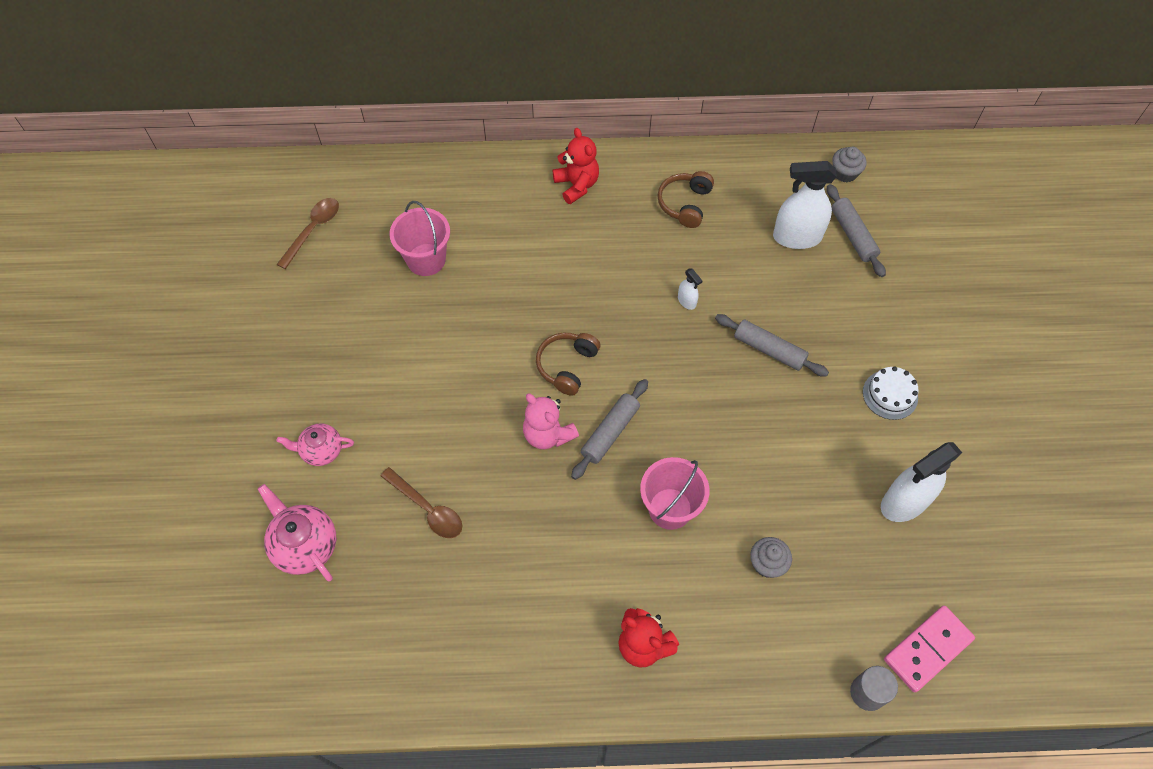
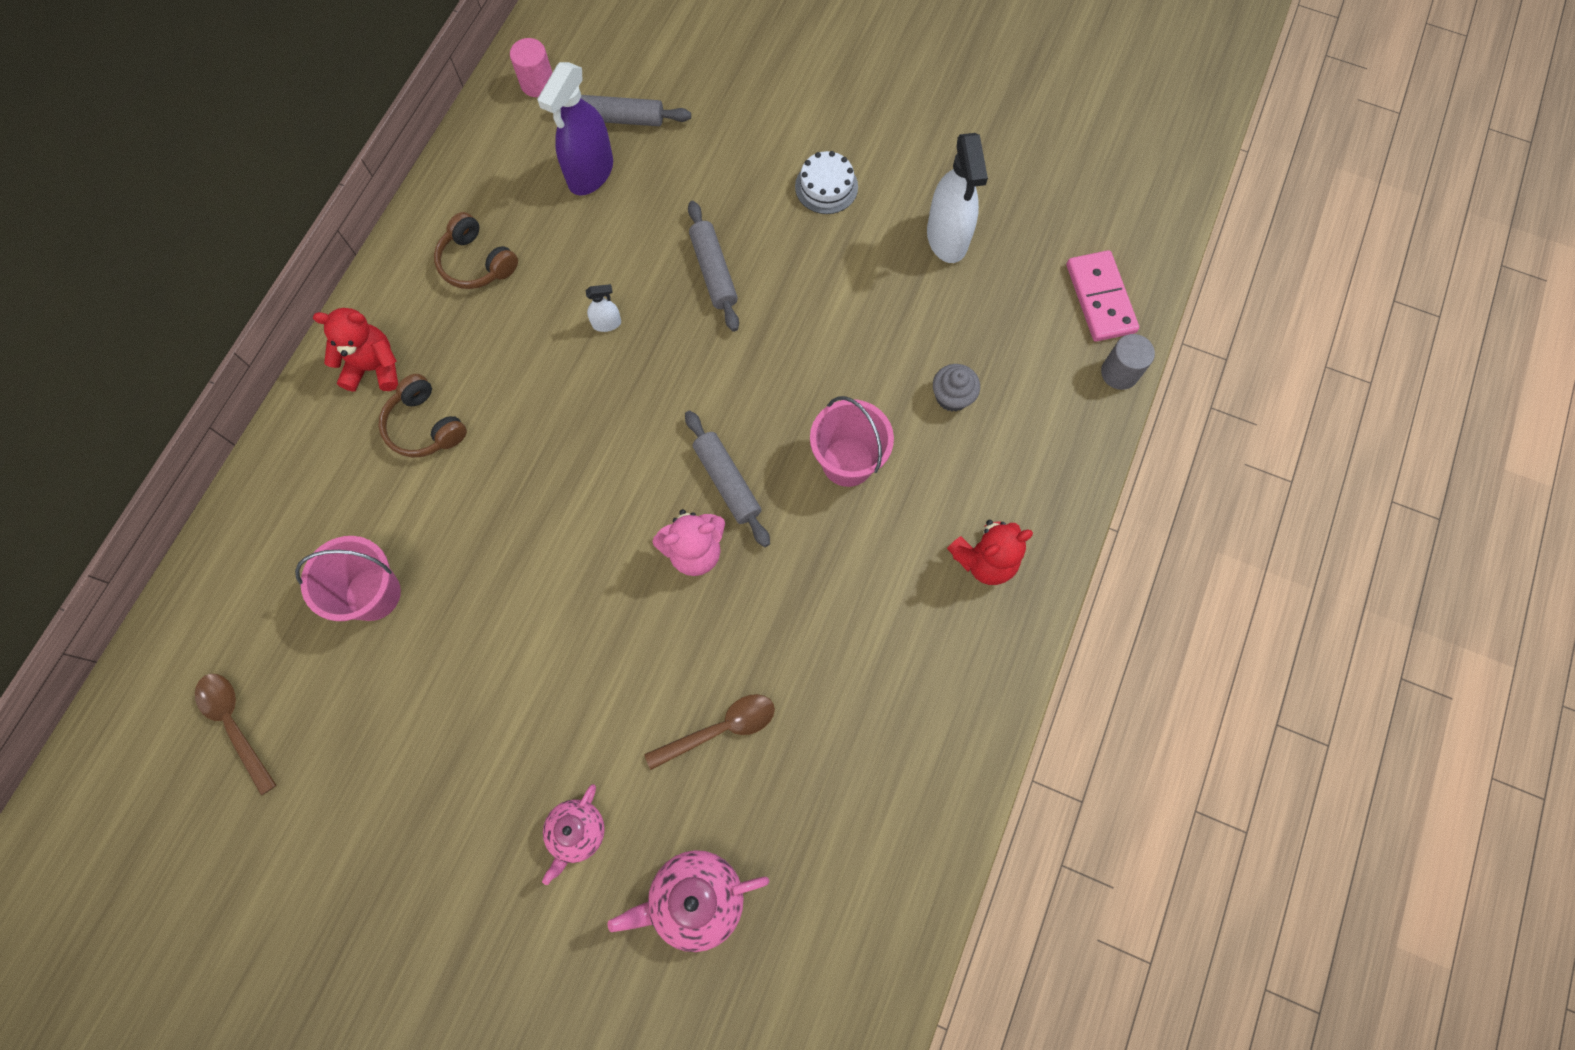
camera: 65 degrees left, 10 degrees up
(567, 366) = (618, 490): brown headphones -> brown headphones (425, 426)
(769, 350) = (713, 271): grey rolling pin -> grey rolling pin turned 75 degrees counterclockwise
(796, 237) = (590, 173): white spray bottle -> purple spray bottle
(845, 173) = (537, 83): grey cupcake -> pink cylinder

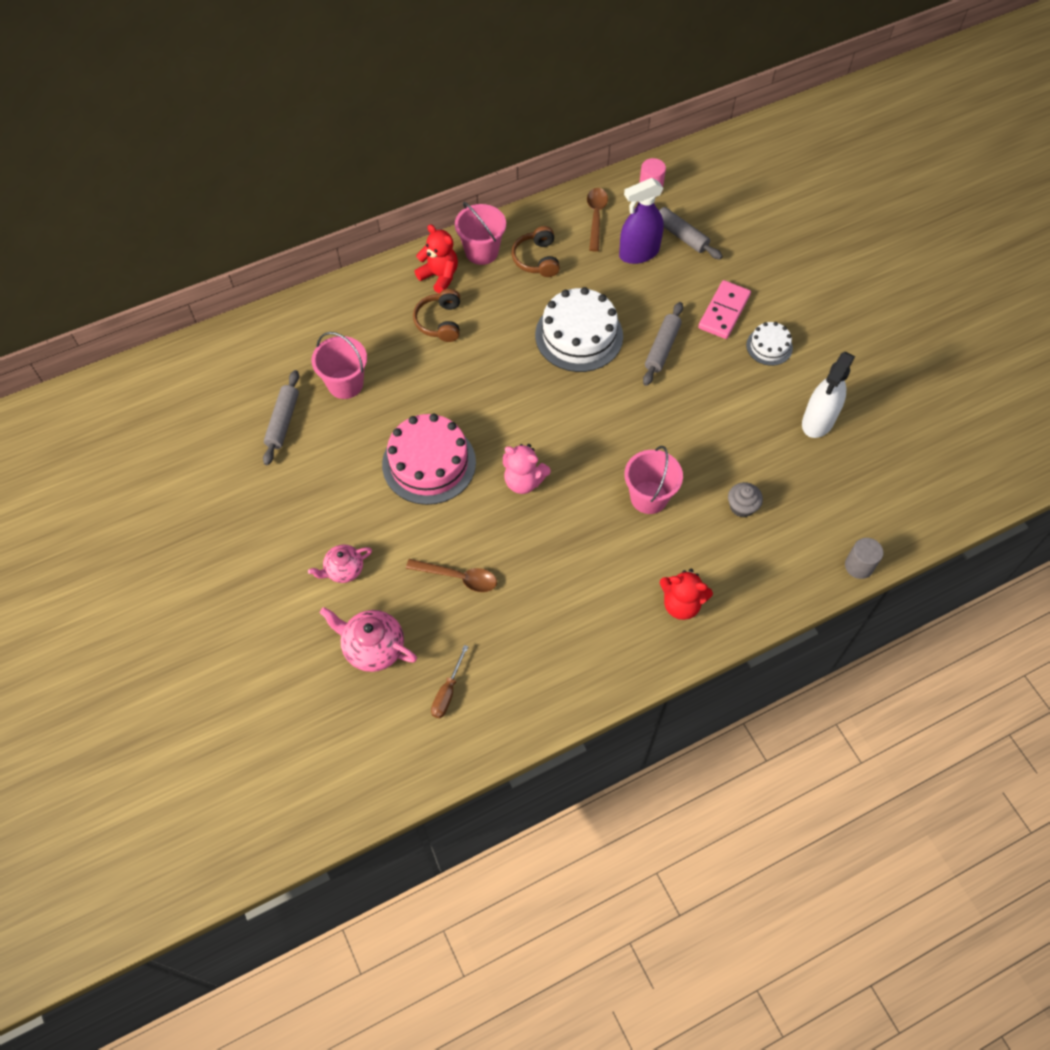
camera: 40 degrees right, 10 degrees down
(235, 724) = (231, 396): brown spoon -> brown spoon (596, 217)
(400, 299) = (481, 251): none -> pink bucket
(565, 615) = (429, 463): none -> pink cake
(607, 323) = (579, 335): white spray bottle -> white cake
(727, 482) = (572, 460): grey rolling pin -> grey rolling pin (283, 421)
(826, 878) = (447, 692): none -> brown screwdriver
(1100, 298) = (885, 517): pink domino -> pink domino (724, 311)

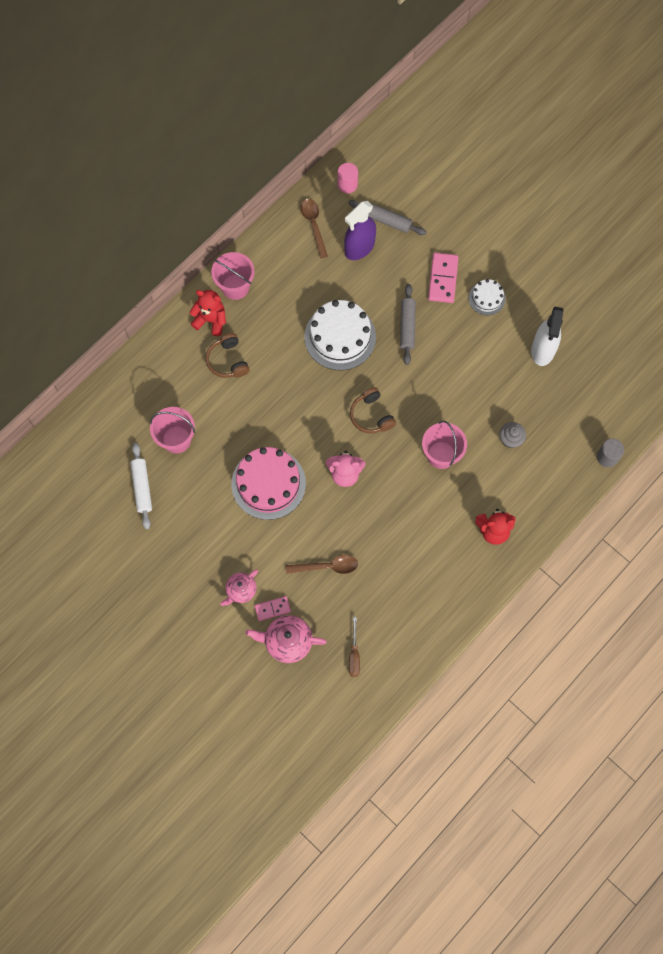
camera: 20 degrees left, 10 degrees up
(283, 421) = (142, 488): grey rolling pin -> white rolling pin
(372, 603) = (272, 609): none -> pink domino
(537, 259) = (281, 279): brown headphones -> brown headphones (371, 415)

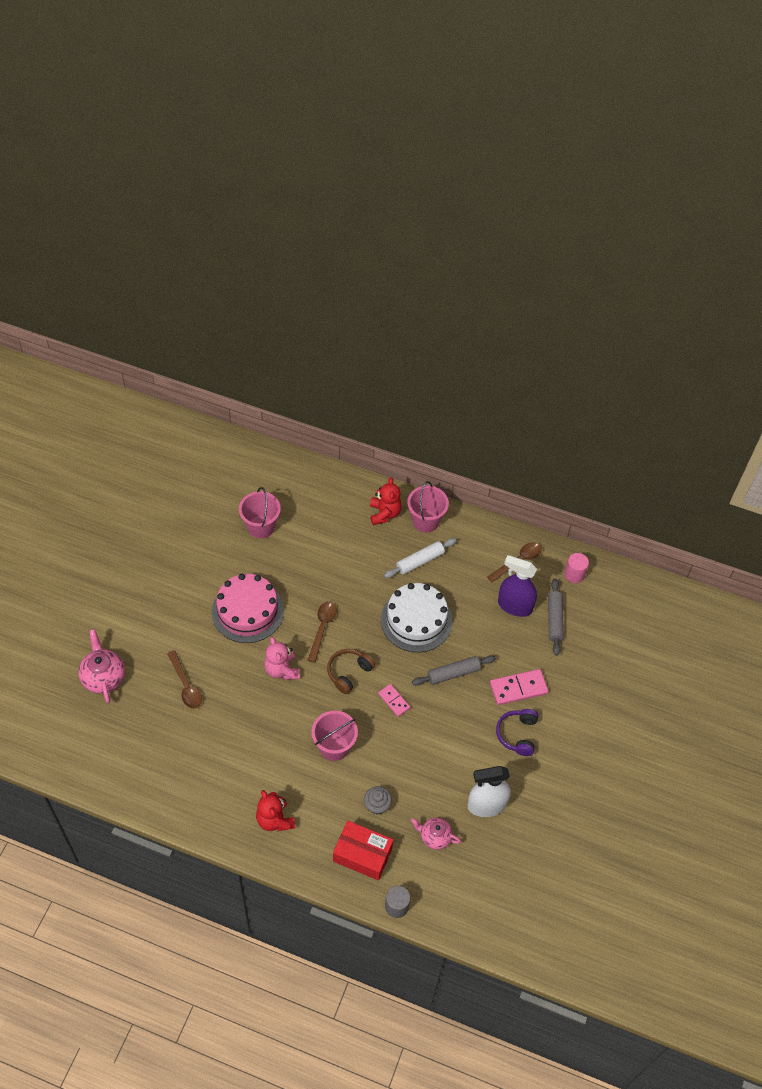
camera: 65 degrees right, 15 degrees down
(142, 488) = (206, 517): white rolling pin -> white rolling pin (420, 561)
(228, 361) = (351, 539): brown headphones -> none
(241, 590) = (139, 623): pink teapot -> pink teapot (434, 837)
(272, 609) = (130, 654): pink domino -> pink domino (394, 701)
(315, 422) = (322, 628): none -> brown spoon
(354, 655) = (108, 736): brown screwdriver -> none
(487, 298) = (517, 734): white cake -> purple headphones
(552, 468) = (362, 854): none -> red box

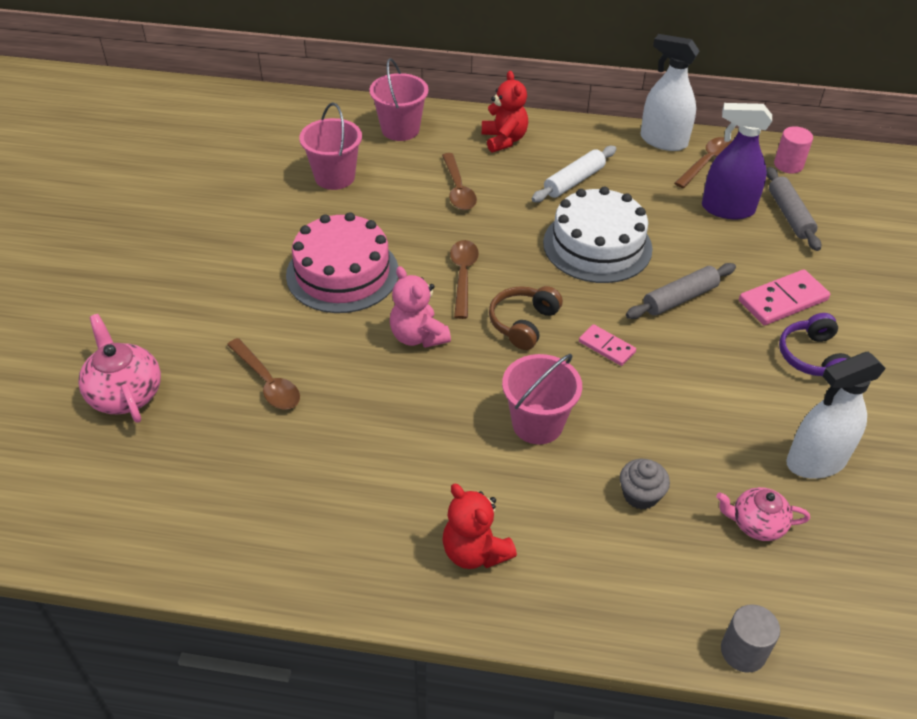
camera: 10 degrees left, 10 degrees down
(340, 554) = (458, 189): none -> brown spoon
(362, 854) = (647, 577): red box -> none
(425, 521) = (563, 139): pink bucket -> pink bucket (400, 129)
(495, 535) = (663, 141): none -> white spray bottle

